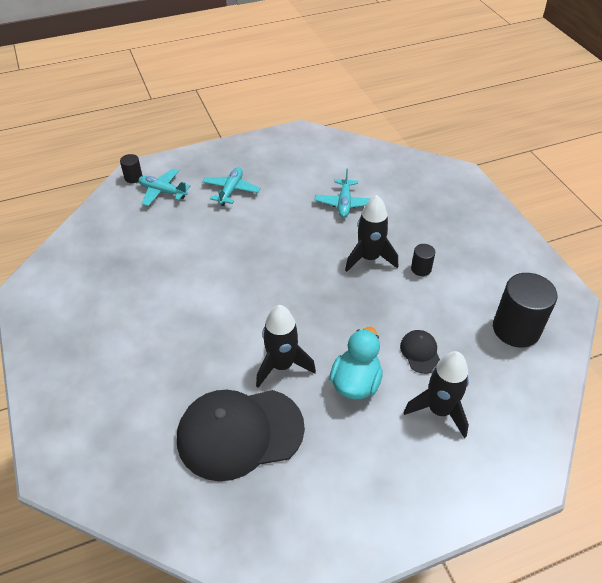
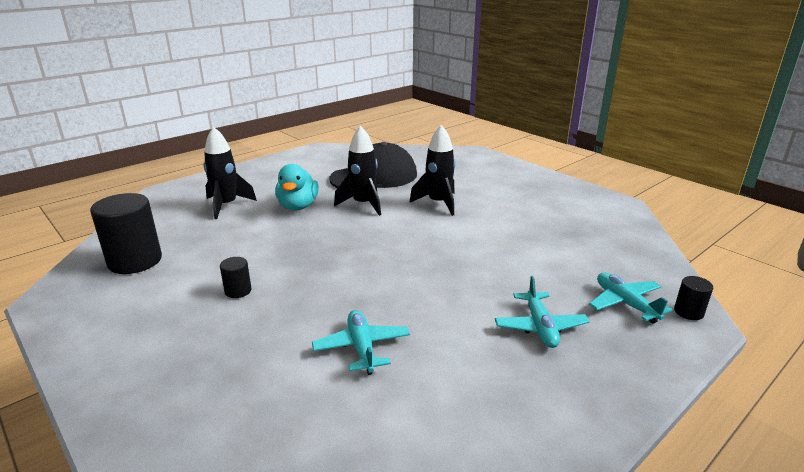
camera: 160 degrees right, 20 degrees down
(162, 192) = (625, 303): turquoise plane -> turquoise plane turned 120 degrees counterclockwise
(369, 258) = (305, 288): black rocket -> black rocket (438, 203)
(420, 352) = (241, 230): black cap -> none

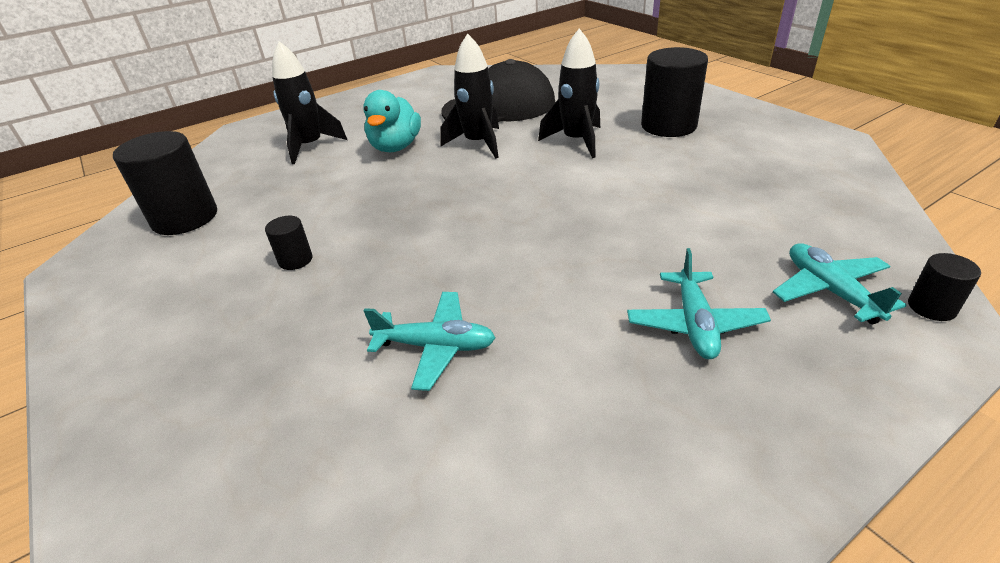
camera: 10 degrees right, 10 degrees up
(362, 347) = (436, 346): turquoise plane -> turquoise plane turned 105 degrees clockwise
(504, 193) = (668, 126): none -> black cylinder

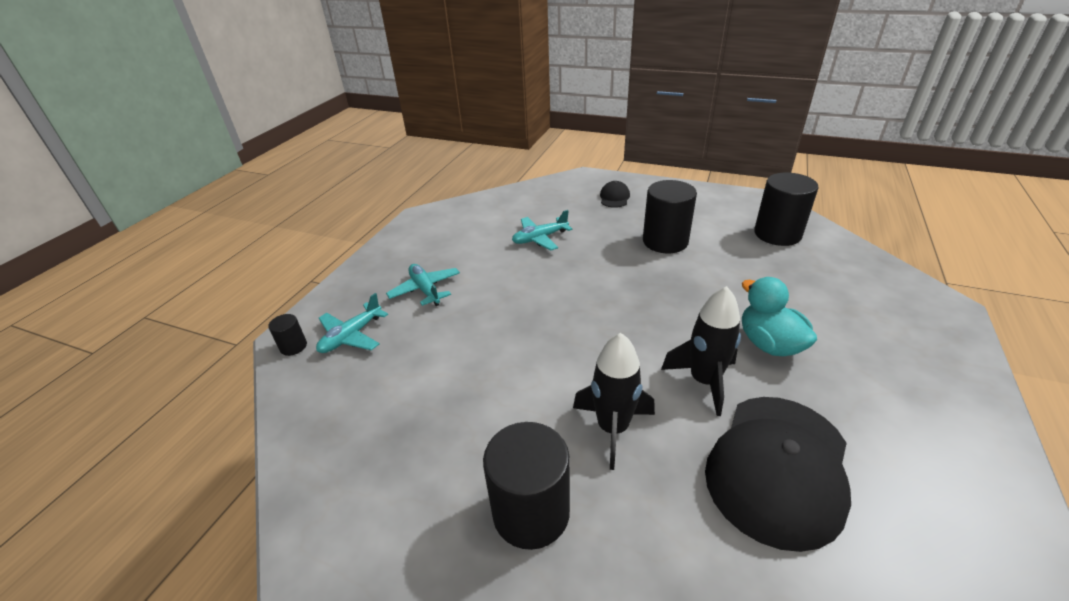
camera: 145 degrees right, 0 degrees up
(196, 386) = (614, 197): none -> black cap
(295, 260) = (665, 241): black cylinder -> black cylinder, size x2.12
(310, 146) = (840, 313): black rocket -> none
(830, 291) = (351, 336): turquoise plane -> turquoise plane turned 90 degrees clockwise

